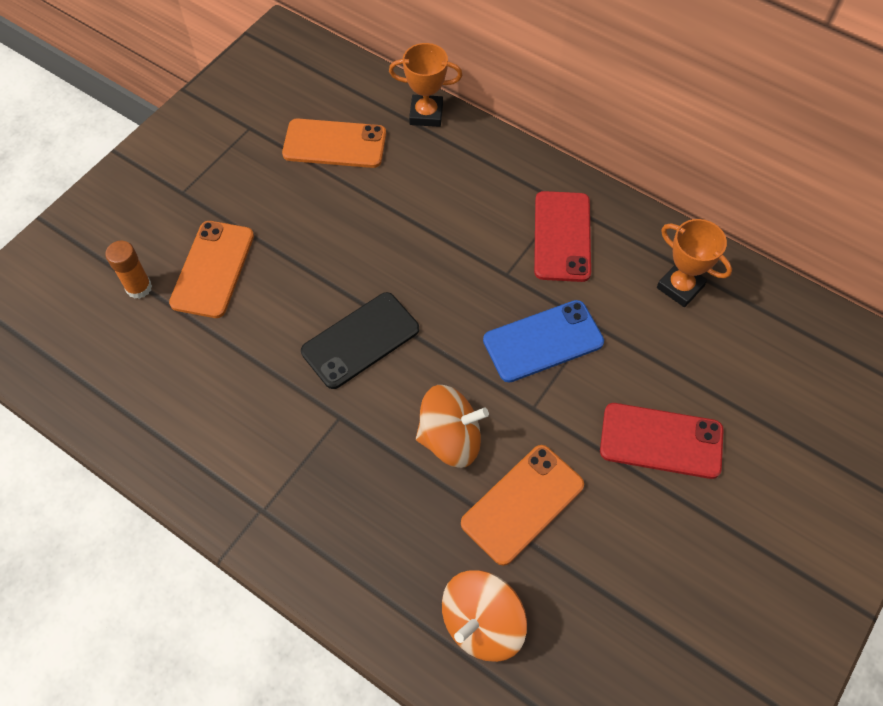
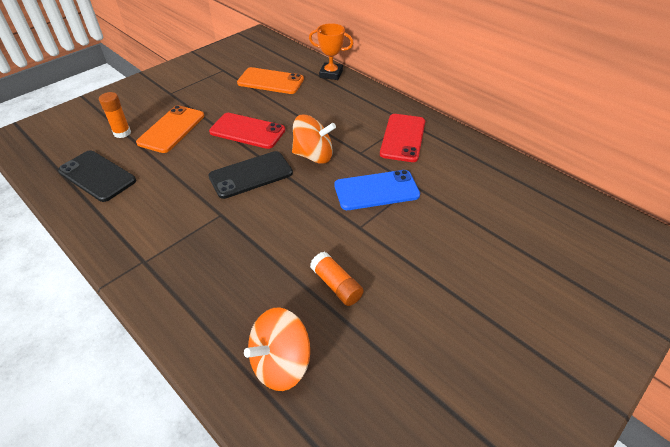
camera: 10 degrees right, 15 degrees down
(136, 376) = (97, 176): none -> black phone
(450, 439) = (294, 237): orange spinning top -> orange spinning top (313, 155)
(522, 504) = (336, 285): orange phone -> orange glue stick
(661, 441) = (452, 260): red phone -> red phone (247, 131)
(680, 287) = (481, 172): orange trophy -> none

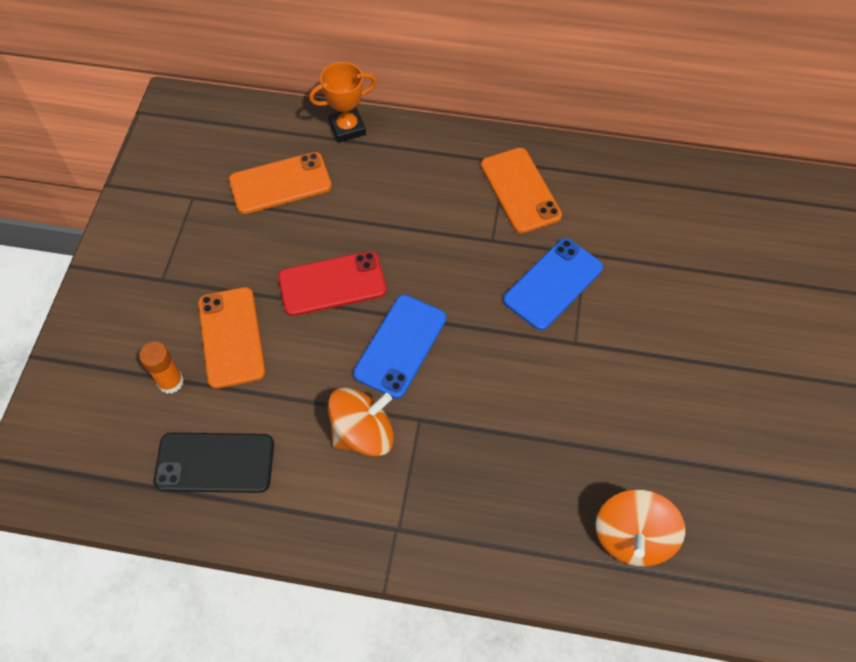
camera: 35 degrees left, 15 degrees up
(251, 175) = (400, 346): black phone -> blue phone
(313, 155) = (445, 275): orange spinning top -> orange spinning top (363, 433)
(336, 285) = (610, 425): orange glue stick -> none
(403, 138) = (520, 190): red phone -> orange phone

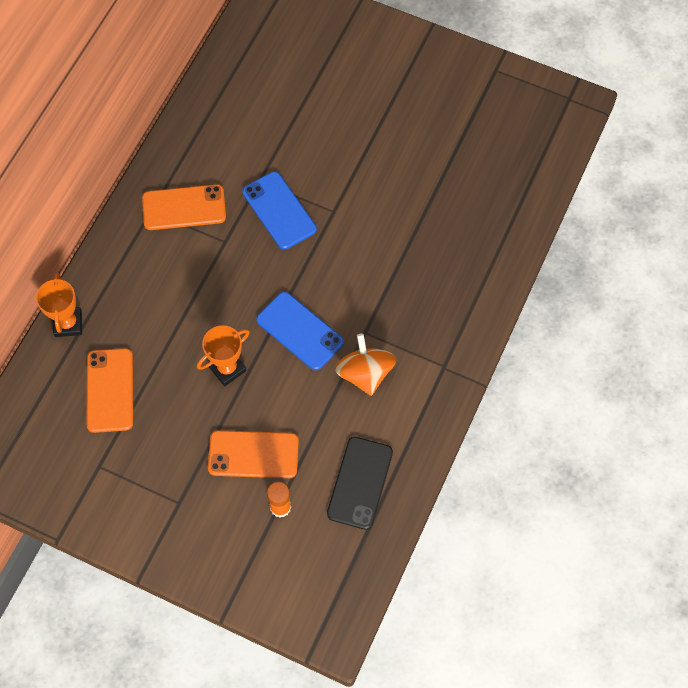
camera: 75 degrees left, 5 degrees up
(332, 284) = (227, 369): red phone -> orange trophy
(632, 536) = (486, 222): orange spinning top -> none

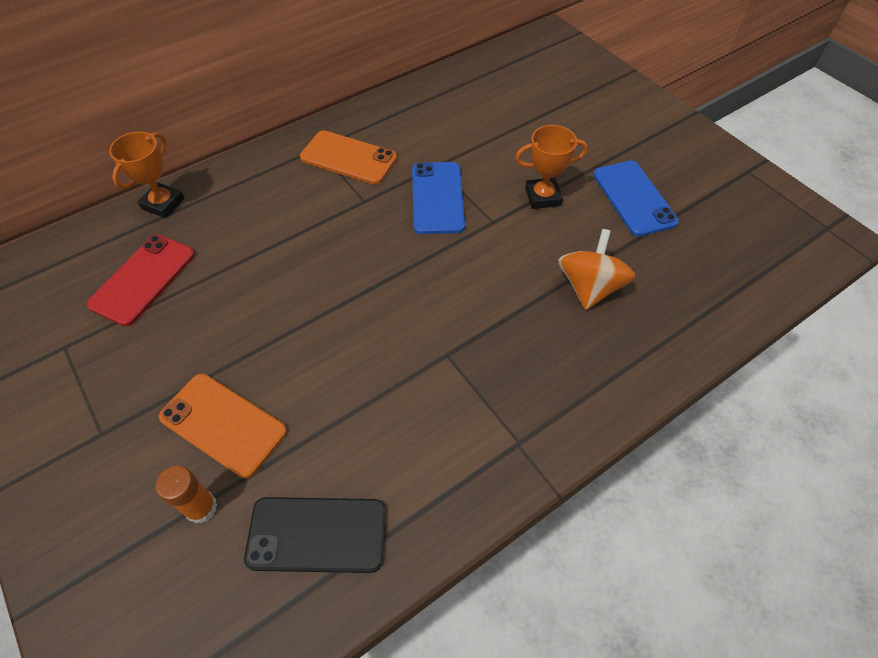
camera: 30 degrees right, 10 degrees down
(110, 390) = (143, 279): orange phone -> red phone
(227, 369) = (271, 317): orange trophy -> orange trophy (543, 197)
(299, 331) = (375, 317): blue phone -> blue phone (633, 198)
(360, 483) = (317, 534): black phone -> black phone turned 45 degrees clockwise
(365, 373) = (416, 400): orange spinning top -> orange spinning top (589, 287)

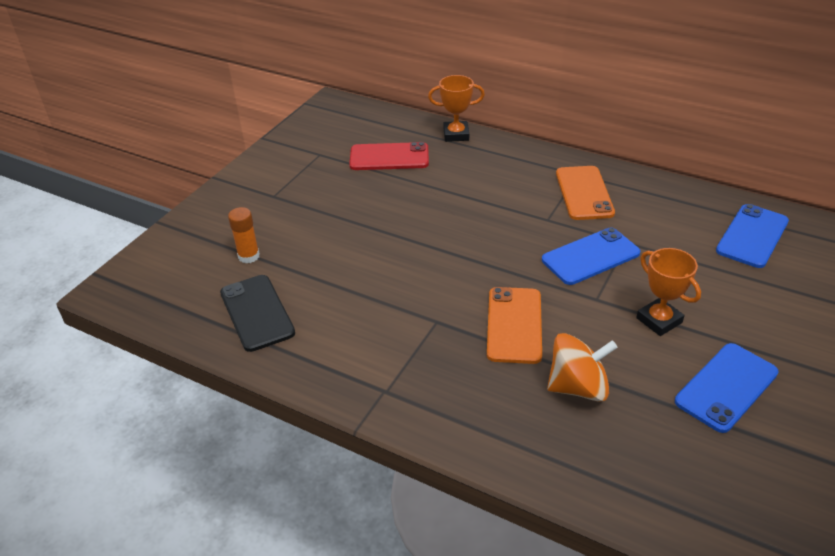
camera: 65 degrees right, 15 degrees down
(223, 424) = (308, 239): orange phone -> orange phone (514, 325)
(484, 94) = (752, 236): none -> blue phone

